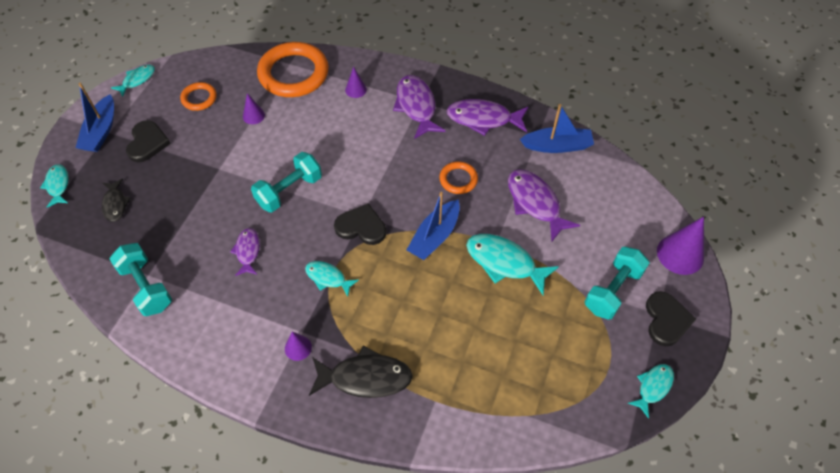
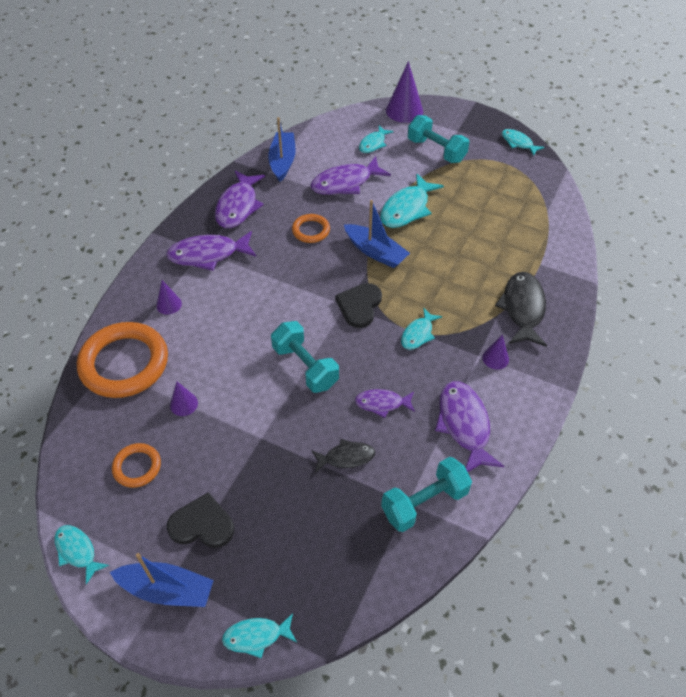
camera: 85 degrees left, 5 degrees down
(115, 204) = (300, 553): black fish -> black fish (346, 457)
(221, 318) = (464, 425): none -> purple fish
(608, 225) = (373, 144): none -> turquoise fish
(666, 320) = (462, 127): black heart -> none

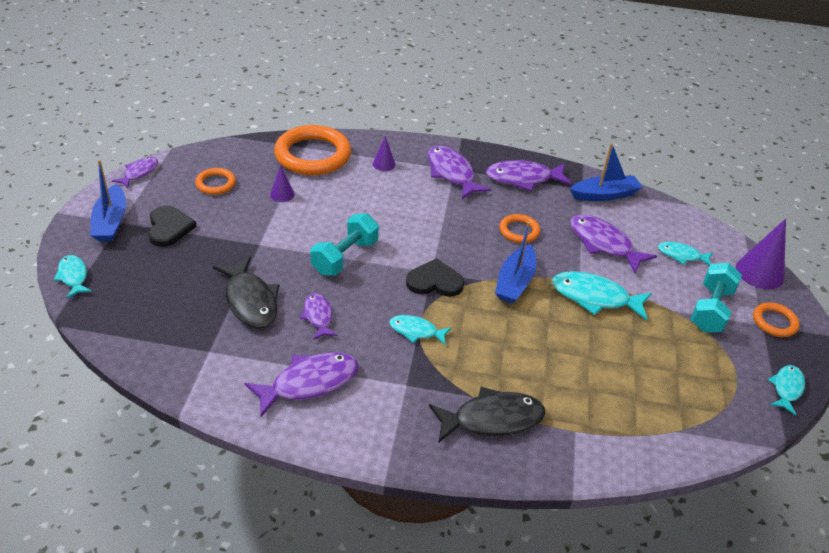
camera: 70 degrees right, 10 degrees down
(77, 551) = (139, 173): turquoise fish -> purple fish
(346, 457) = (250, 301): black fish -> black fish, size x1.70
(424, 502) = (211, 363): turquoise dumbbell -> none
(456, 124) = (774, 322): none -> orange ring
(495, 358) = (407, 400): purple cone -> none

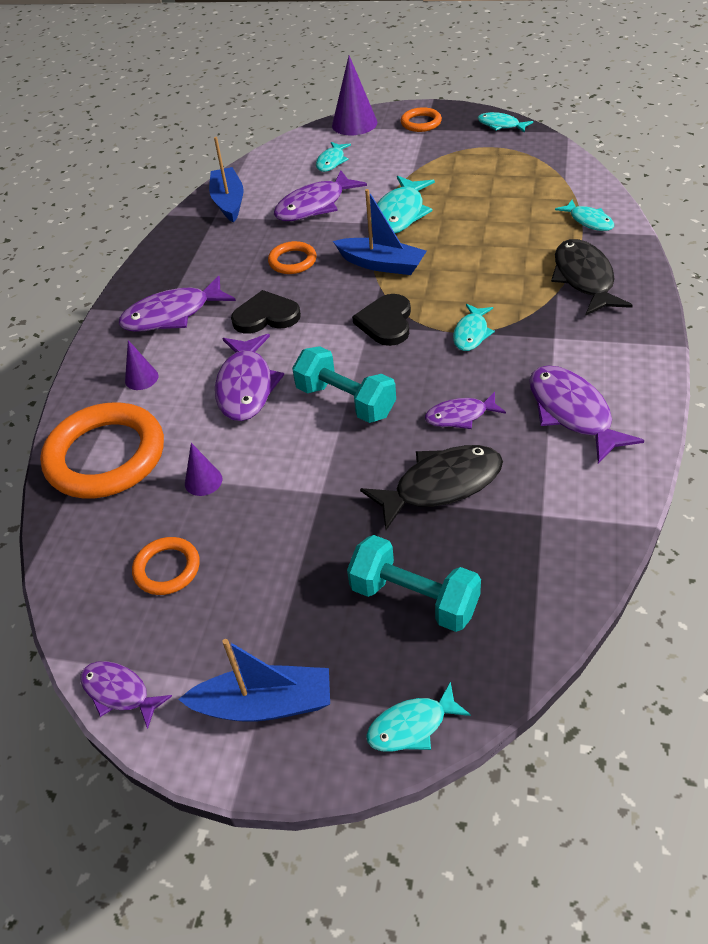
camera: 80 degrees left, 5 degrees up
(169, 228) = (282, 612): black heart -> black heart (266, 316)
(523, 179) = (191, 257): purple fish -> purple fish (246, 386)
(594, 439) = (588, 221): none -> turquoise fish
(710, 310) = (409, 152): turquoise dumbbell -> turquoise dumbbell (414, 598)

